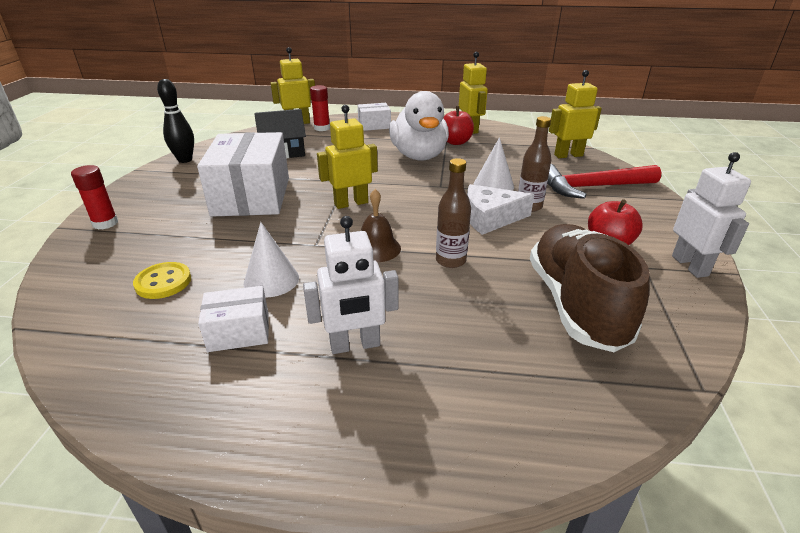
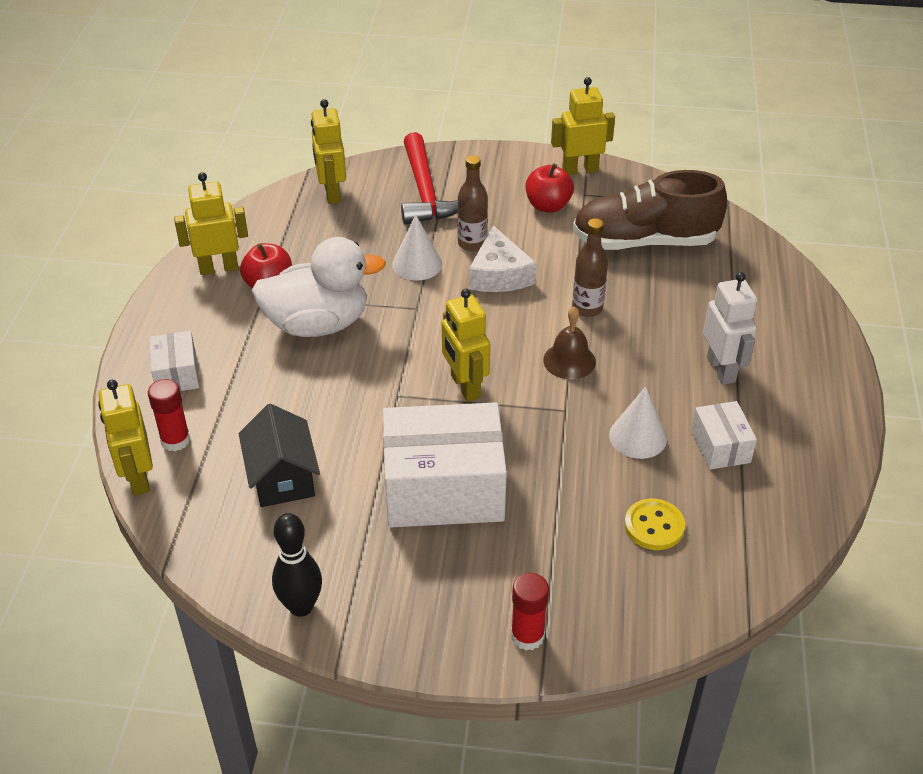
camera: 90 degrees left, 10 degrees up
(690, 266) = (580, 170): white robot -> yellow robot

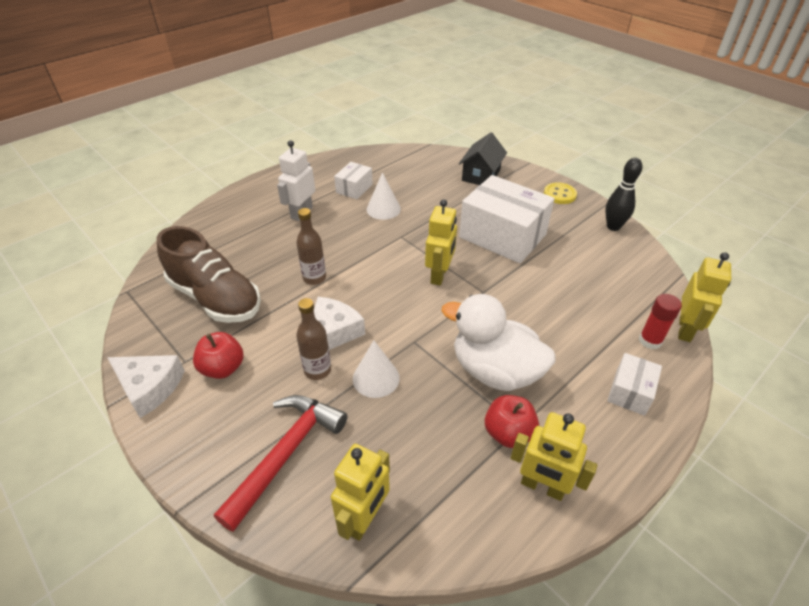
camera: 140 degrees left, 0 degrees up
(282, 477) = (588, 284): black house -> black house (481, 175)
(527, 636) = (518, 176): red glue stick -> none
(569, 361) = (366, 257): brown bell -> none
(580, 170) = (149, 387): yellow robot -> white cheese
(654, 526) = (423, 180): yellow button -> yellow button (559, 194)

